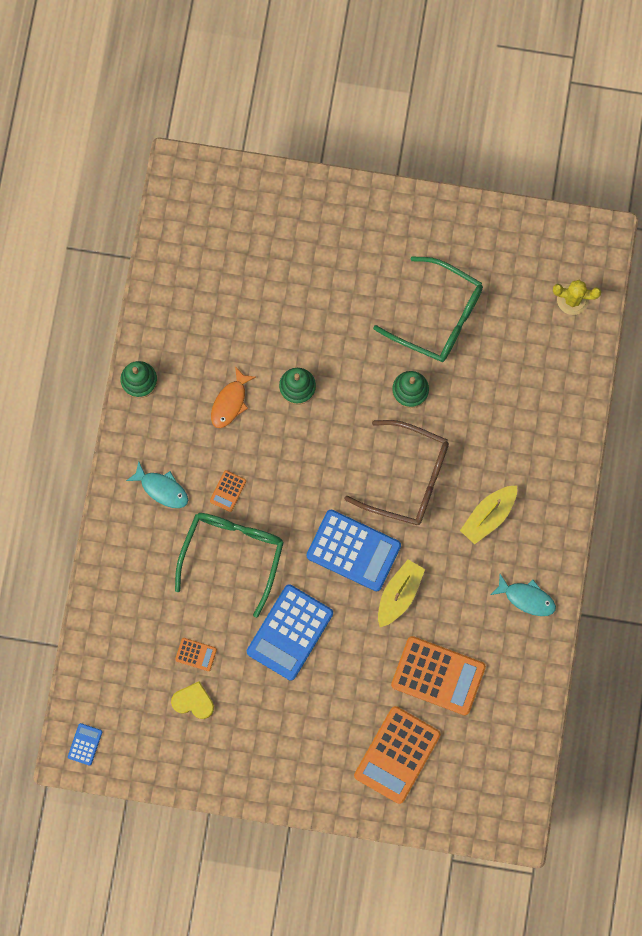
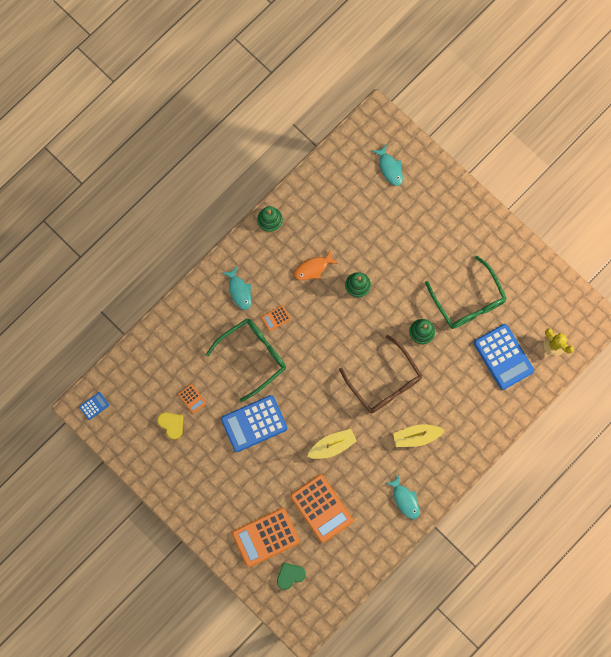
camera: 35 degrees right, 0 degrees up
(237, 222) = (390, 168): none -> turquoise fish
(353, 550) = (323, 402): blue calculator -> blue calculator (503, 357)
(456, 779) = (290, 575): none -> green heart

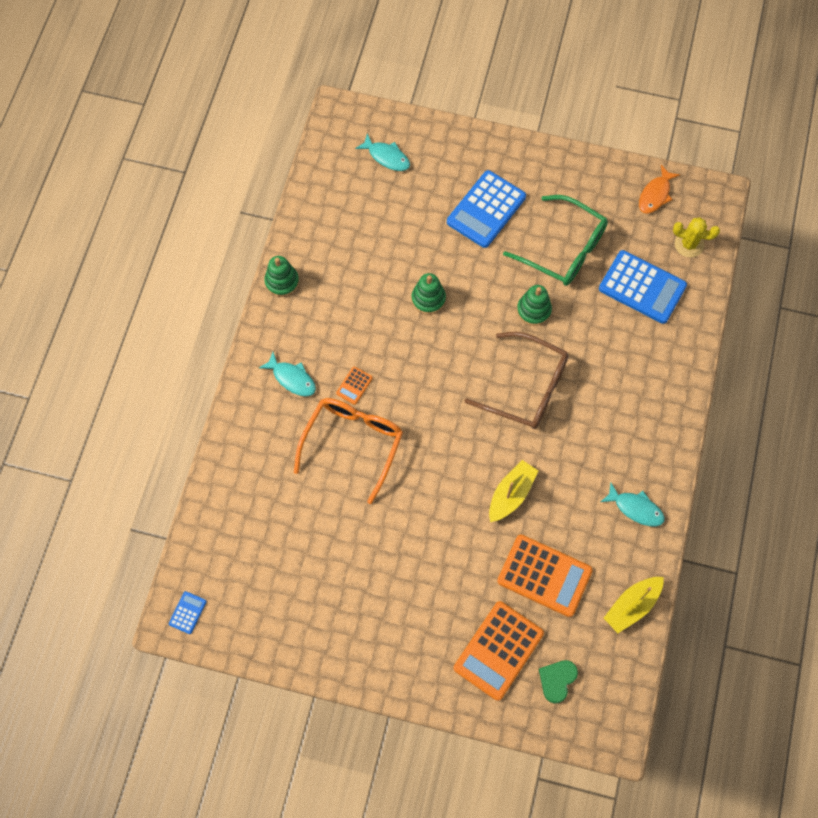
camera: 30 degrees left, 10 degrees down
(171, 424) = (300, 580): yellow heart -> none
(192, 398) = (307, 534): orange calculator -> none
(253, 356) = (353, 444): green glasses -> orange glasses
(254, 423) = (401, 521): blue calculator -> blue calculator (486, 209)
(313, 268) = (364, 307): orange fish -> orange fish (655, 194)
(416, 436) = (602, 428): yellow boat -> yellow boat (632, 605)

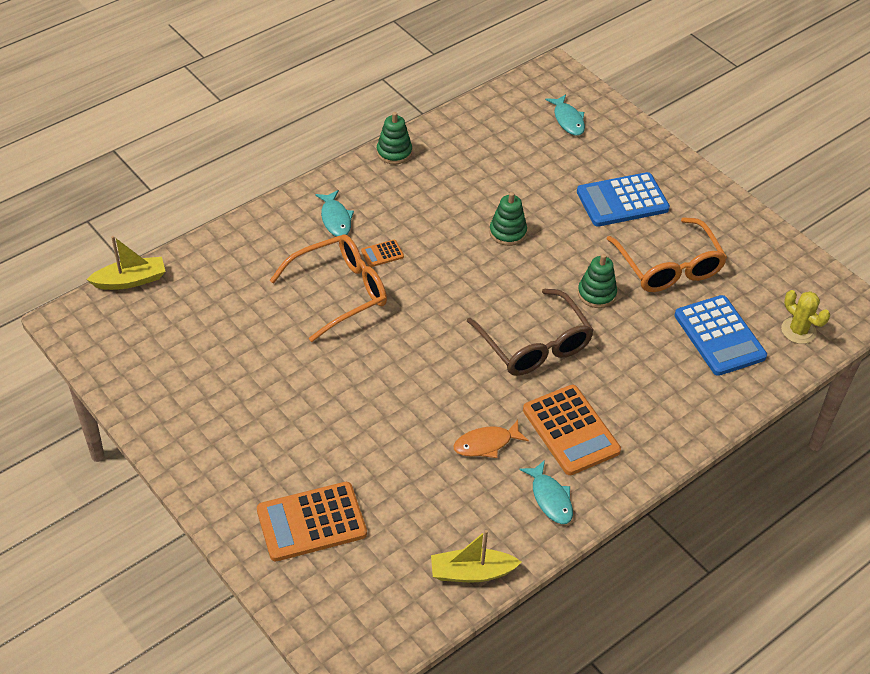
camera: 35 degrees right, 20 degrees down
(187, 612) = (85, 322): blue calculator -> none
(511, 494) = (441, 413): yellow boat -> yellow boat (130, 280)
(544, 575) = (411, 493): orange calculator -> orange calculator (571, 430)
(557, 680) = (341, 582): green heart -> none
(564, 249) = (668, 266): green glasses -> orange glasses
(655, 194) = (798, 276): orange fish -> orange fish (486, 444)

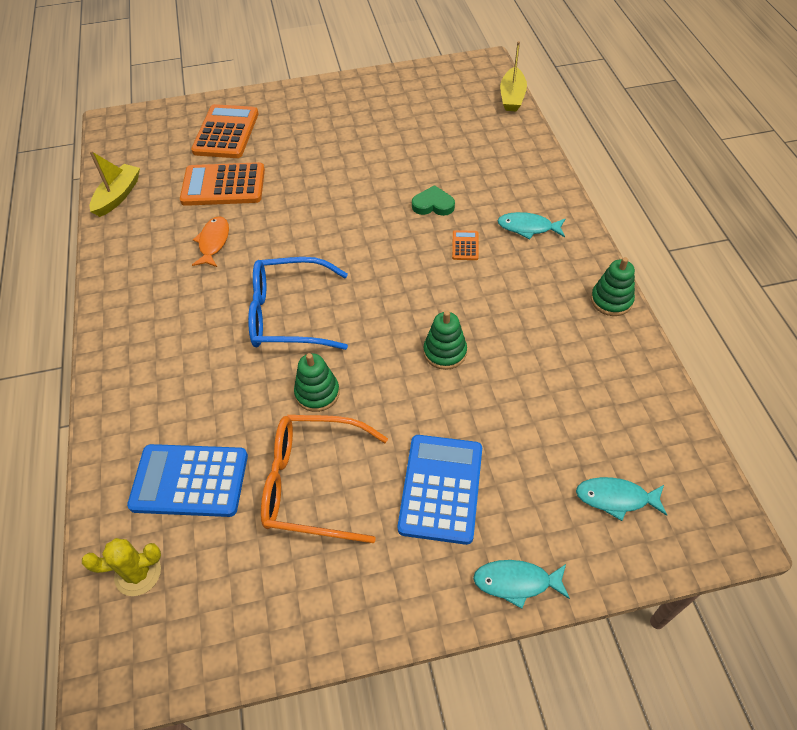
camera: 120 degrees right, 5 degrees up
(339, 292) = (433, 205): orange glasses -> green heart
(534, 345) = (288, 314): brown glasses -> blue glasses
(550, 498) = (134, 261): turquoise fish -> turquoise fish (516, 582)
(571, 430) = (182, 301): orange calculator -> orange calculator (223, 185)

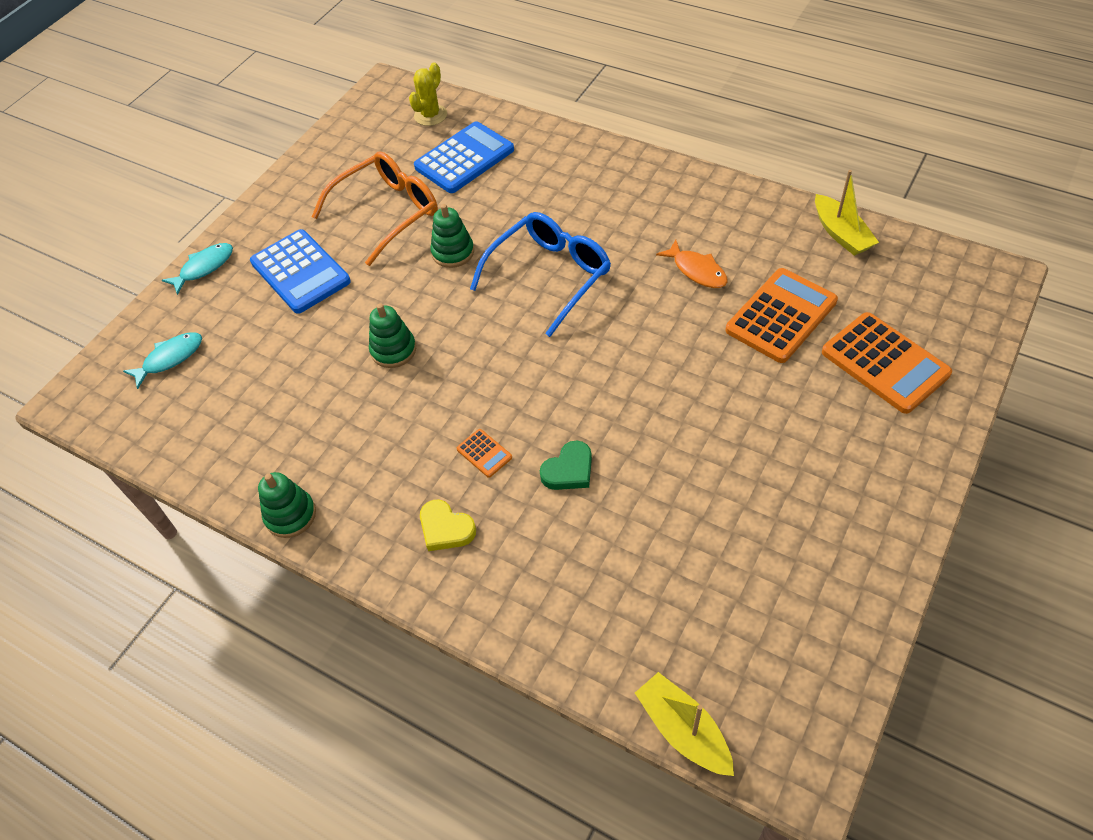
camera: 135 degrees right, 0 degrees up
(528, 227) = (446, 528): turquoise fish -> yellow heart

